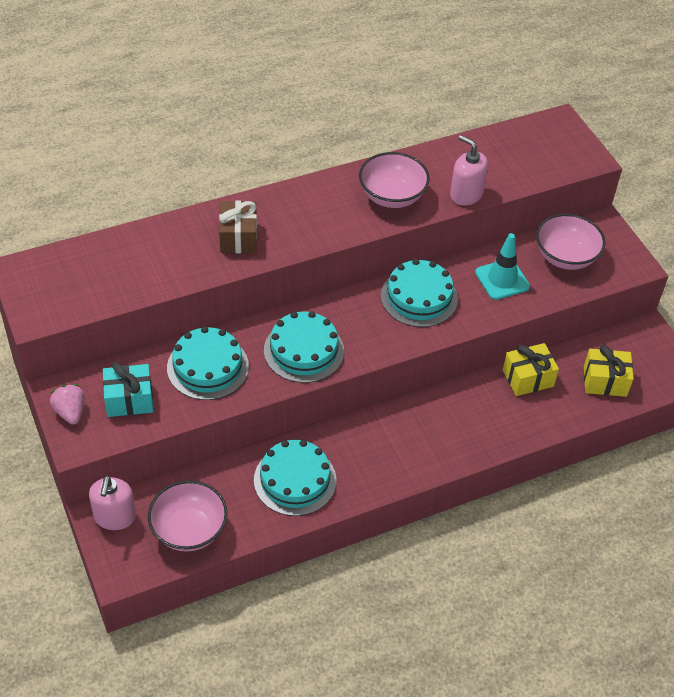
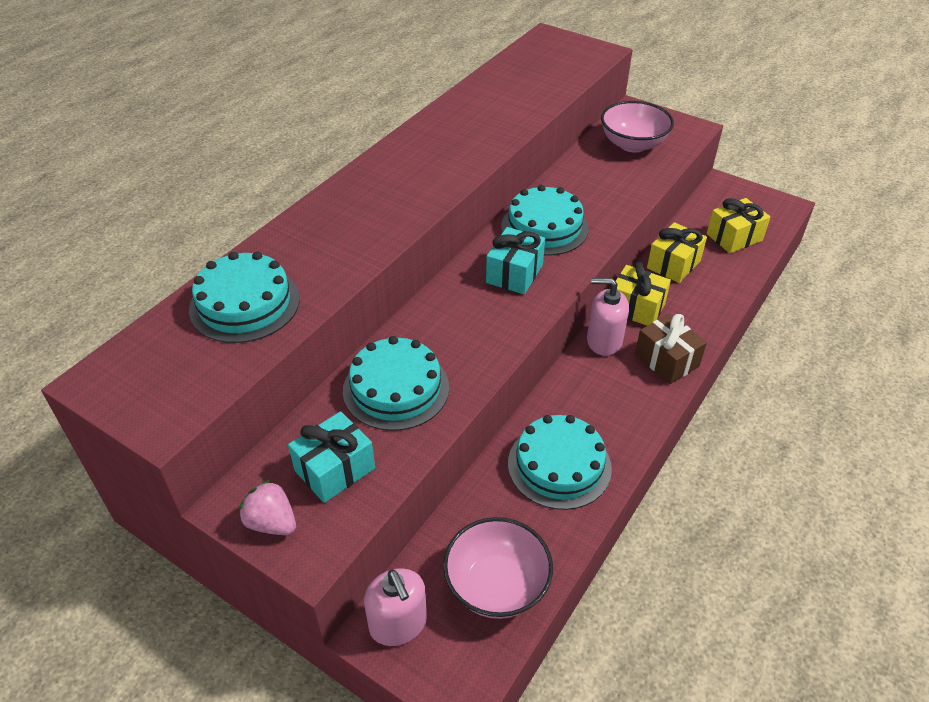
camera: 30 degrees left, 5 degrees down
(238, 237) = (343, 234): brown gift -> brown gift (666, 360)
(304, 350) = (482, 323): turquoise cake -> turquoise cake (244, 304)
(361, 324) = (514, 274): none -> turquoise gift
(392, 196) = (463, 139): pink bowl -> none
(461, 398) = (636, 307): none -> yellow gift
(466, 194) = (528, 113): pink soap dispenser -> pink soap dispenser (604, 341)
(502, 279) = (600, 182): turquoise traffic cone -> none

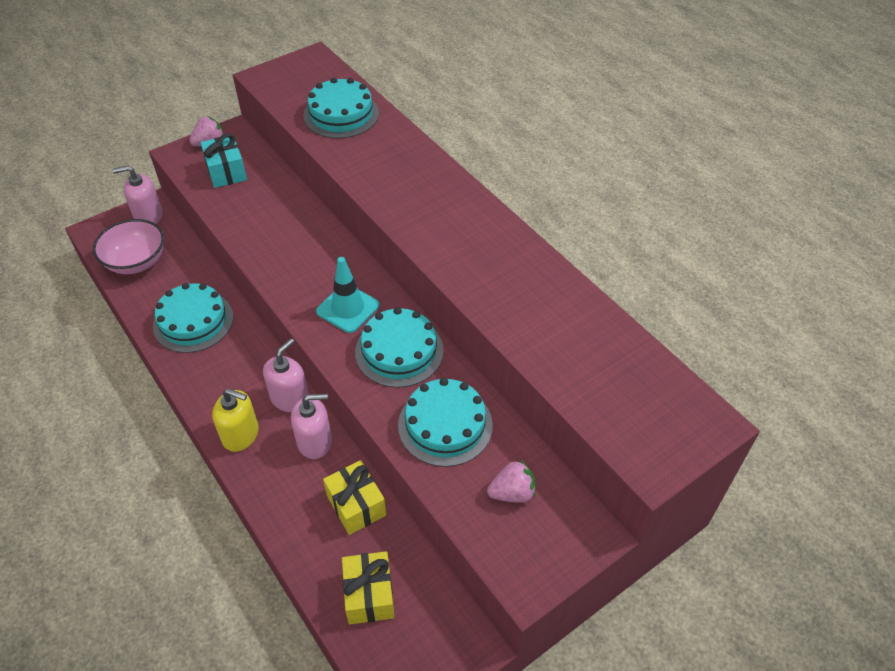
camera: 110 degrees right, 5 degrees up
(396, 388) = (270, 210): turquoise cake -> turquoise cake (445, 425)
(514, 274) = (348, 308): turquoise gift -> turquoise traffic cone
(633, 144) = (512, 492): pink bowl -> pink strawberry
(636, 307) = (315, 441): yellow gift -> pink soap dispenser
(666, 360) = (241, 434): brown gift -> yellow soap dispenser

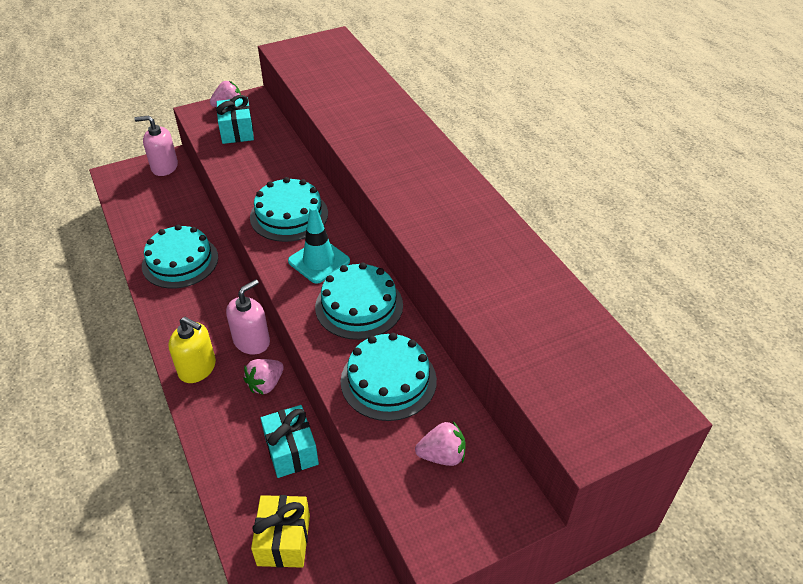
camera: 10 degrees right, 5 degrees down
(136, 262) = (143, 204): pink bowl -> none
(315, 441) = (265, 384): pink soap dispenser -> pink strawberry
(341, 114) = (347, 87): turquoise cake -> turquoise cake (289, 215)
(356, 505) = (291, 450): yellow gift -> turquoise gift

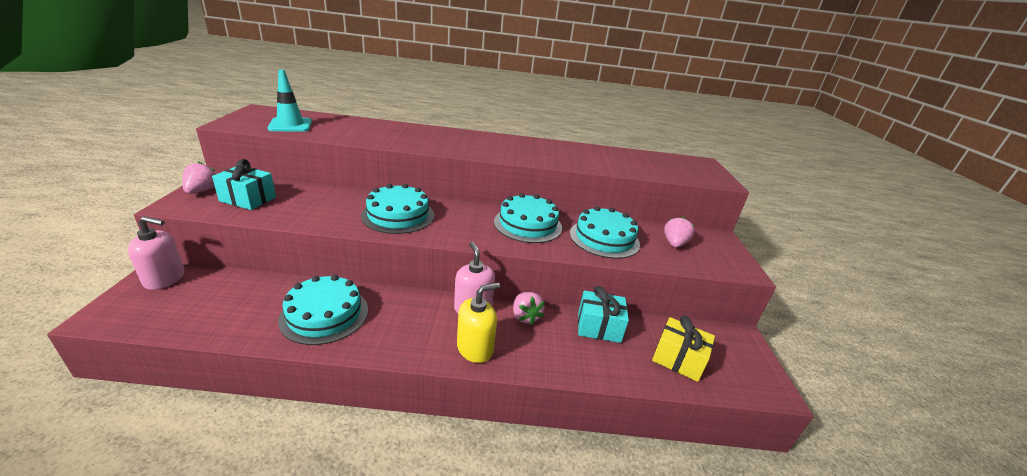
camera: 65 degrees left, 15 degrees down
(164, 167) = (165, 279): pink soap dispenser -> pink soap dispenser turned 120 degrees counterclockwise
(319, 261) = (466, 222): turquoise traffic cone -> turquoise traffic cone (290, 125)

